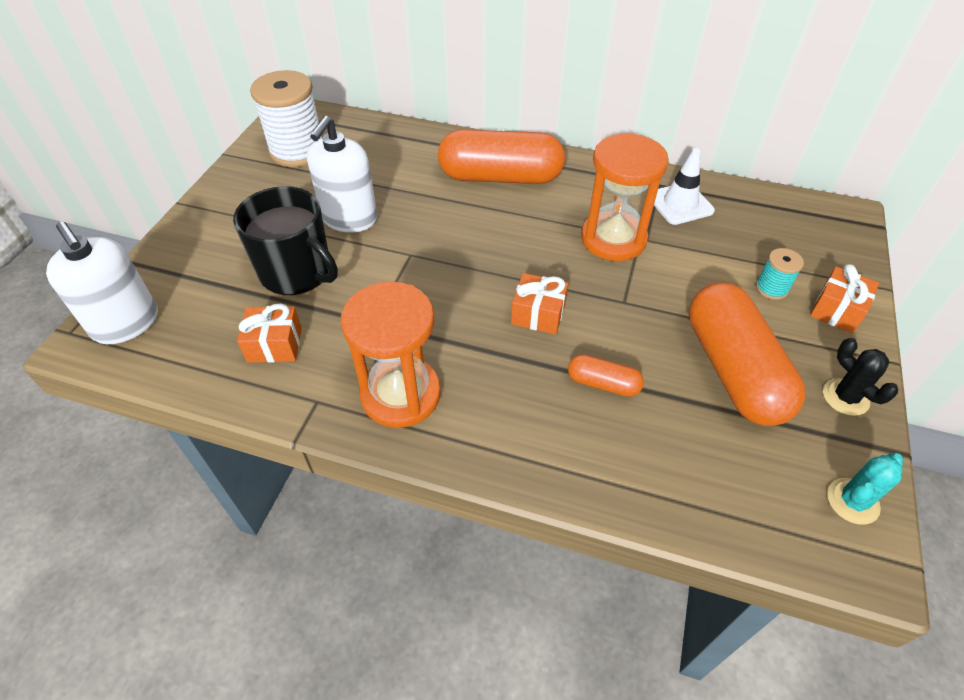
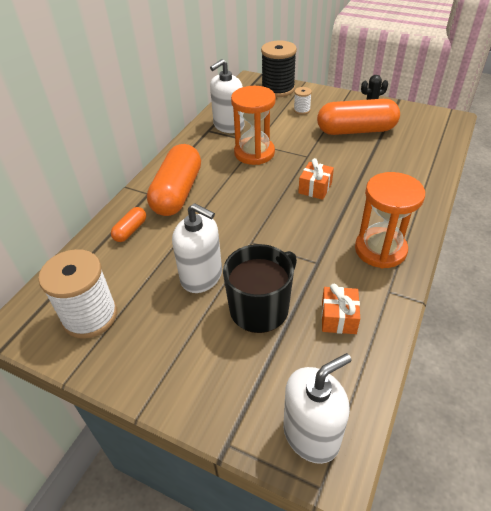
camera: 80 degrees left, 5 degrees down
(603, 383) = (367, 171): orange capsule -> orange capsule (130, 230)
(680, 204) = (228, 126): white traffic cone -> white soap dispenser
(771, 288) = (301, 110): turquoise spool -> white spool
(832, 252) = (278, 89): none -> black spool
(837, 310) = (318, 96): orange gift -> none
(852, 501) = (425, 115): turquoise cactus -> none

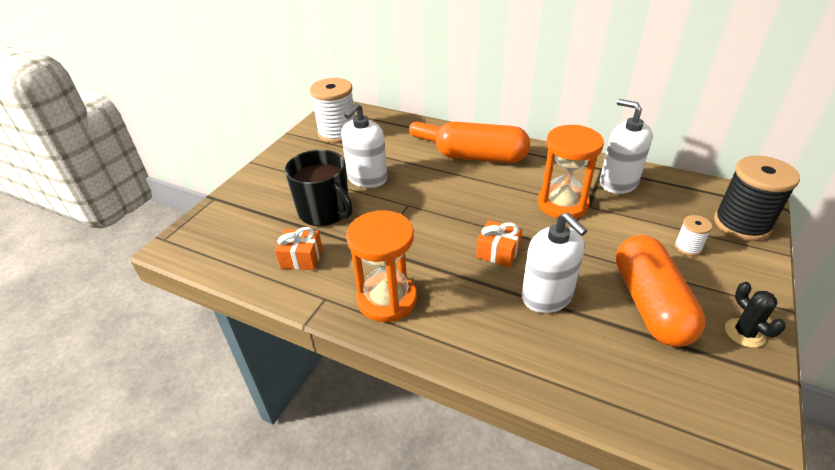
camera: 90 degrees right, 5 degrees down
(311, 434) = (202, 236): white soap dispenser -> white soap dispenser (547, 296)

